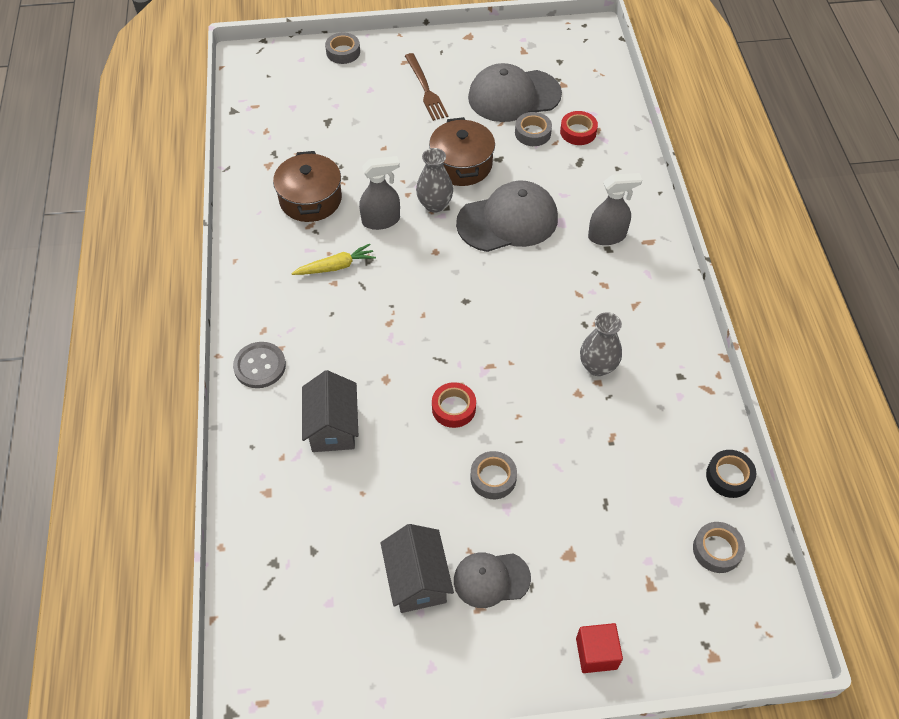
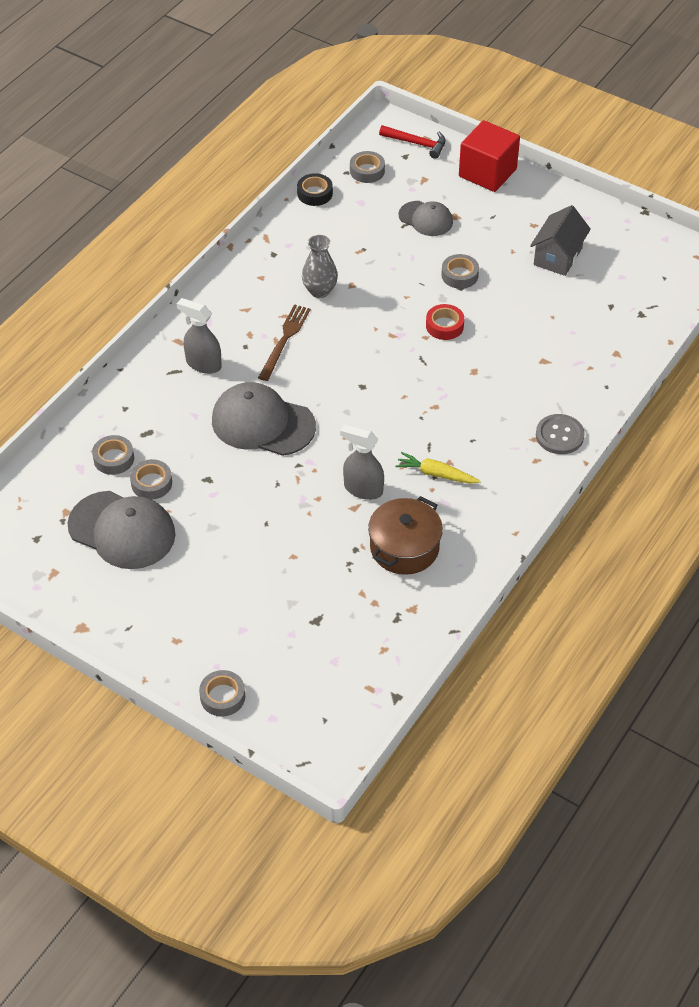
camera: 140 degrees left, 5 degrees down
(333, 427) = (539, 364): grey house -> none
(426, 89) = (191, 593): brown fork -> brown fork (284, 340)
(434, 204) = (305, 474): grey vase -> none
(461, 164) = (244, 494): brown pot -> none
(491, 579) = (513, 232): grey cap -> grey cap (426, 219)
(578, 132) = (113, 459): red tape -> grey tape
(596, 653) = (487, 173): red cube -> red cube, size x1.74
(712, 638) = (417, 144): none -> red hammer

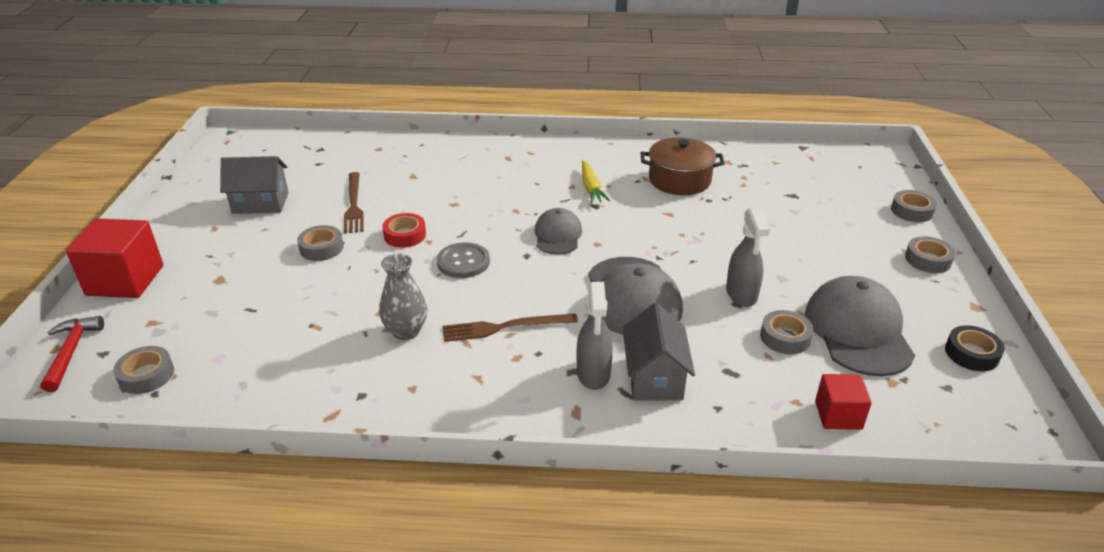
camera: 120 degrees left, 15 degrees down
(68, 462) = (838, 415): none -> red cube
(113, 459) = (790, 380): grey tape -> grey tape (928, 260)
(175, 392) = (654, 378): none -> grey house
(315, 193) = (214, 405): black tape -> black tape (971, 354)
(363, 489) = (646, 216): grey spray bottle -> grey spray bottle (741, 294)
(426, 219) = (232, 297): grey cap -> grey cap (558, 235)
(516, 309) = (354, 205): none -> brown fork
(559, 435) = (494, 150): grey button -> grey button (463, 262)

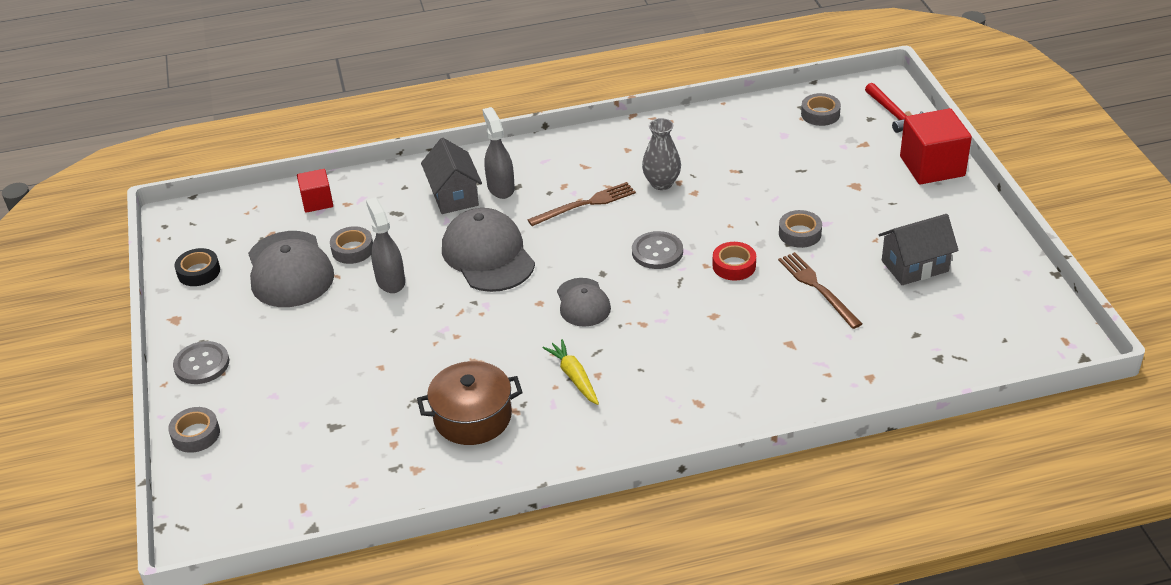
camera: 165 degrees right, 5 degrees up
(928, 260) = (201, 364): grey tape -> grey button

